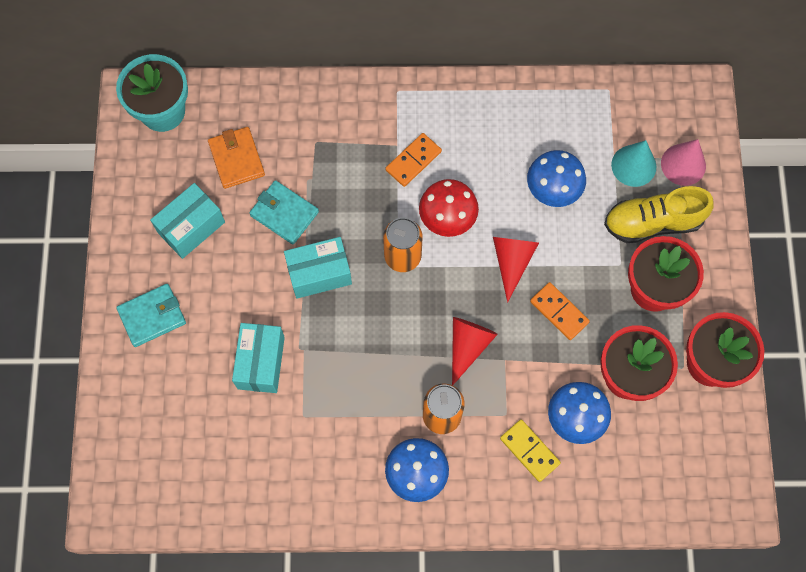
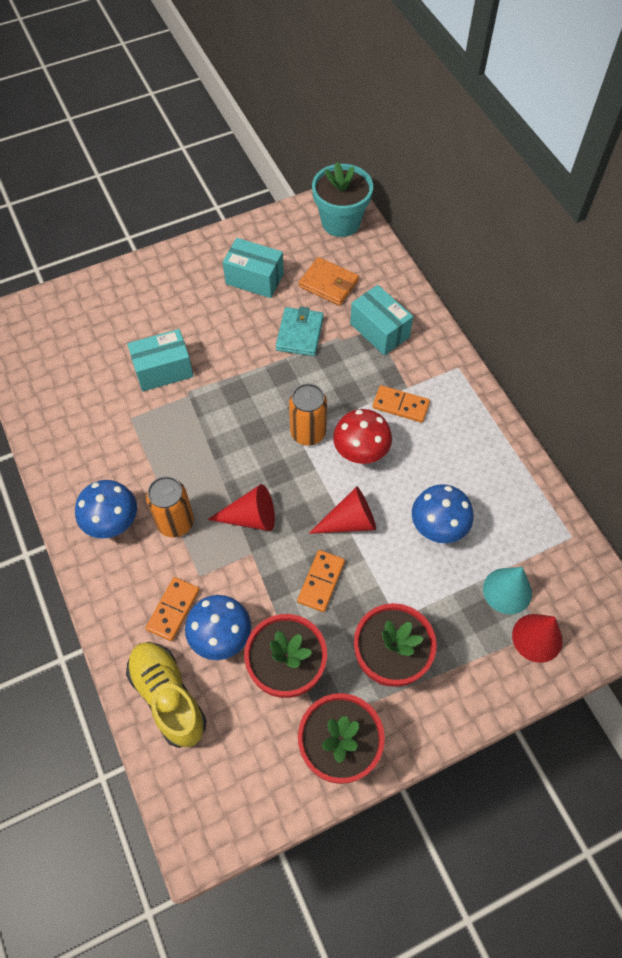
camera: 65 degrees right, 10 degrees down
(152, 316) = (168, 285): turquoise wallet -> none
(236, 159) = (328, 284): orange wallet -> orange wallet turned 75 degrees clockwise
(319, 273) = (260, 379): turquoise box -> turquoise box (379, 330)
(529, 451) = (173, 609): yellow domino -> orange domino
(653, 222) = (458, 632): yellow shoe -> yellow shoe (168, 697)
(683, 164) = (537, 637): pink cone -> red cone

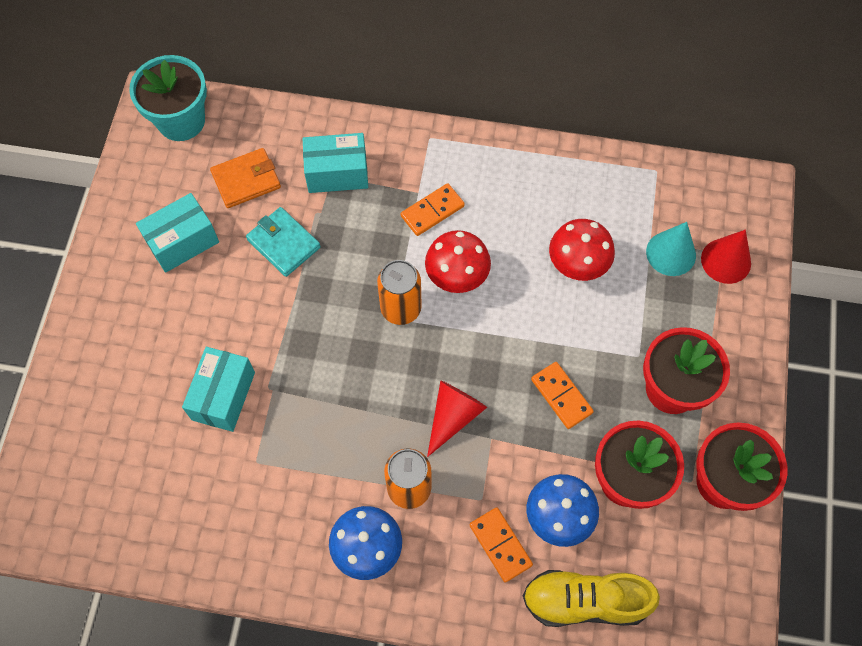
camera: 55 degrees left, 5 degrees up
(350, 521) = (519, 333): red cone -> none
(437, 528) = (577, 266): blue mushroom -> red mushroom

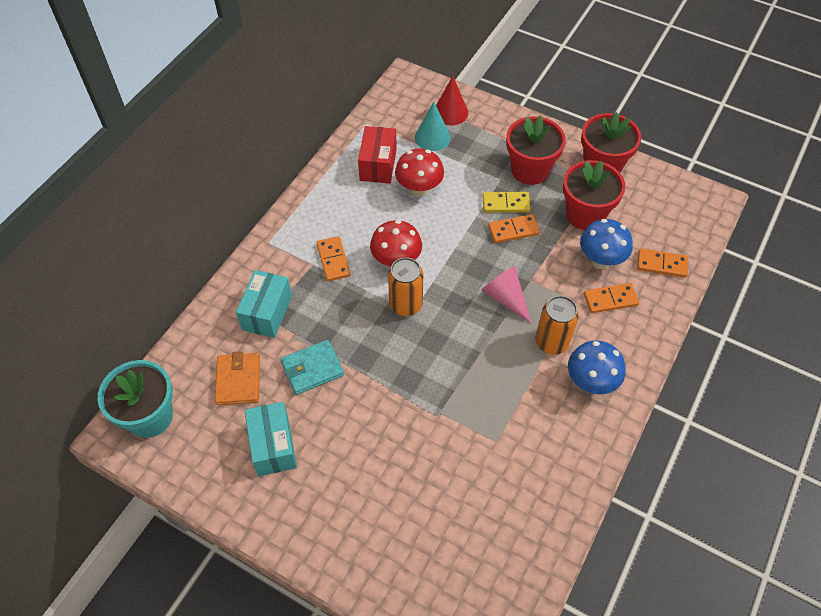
camera: 70 degrees left, 10 degrees down
(223, 396) = (431, 450): turquoise box -> none
(453, 416) = (505, 298): red cone -> pink cone
(585, 601) = (661, 264): yellow shoe -> orange domino
(595, 207) = (378, 165): none -> red box
(600, 375) = (506, 204): none -> yellow domino

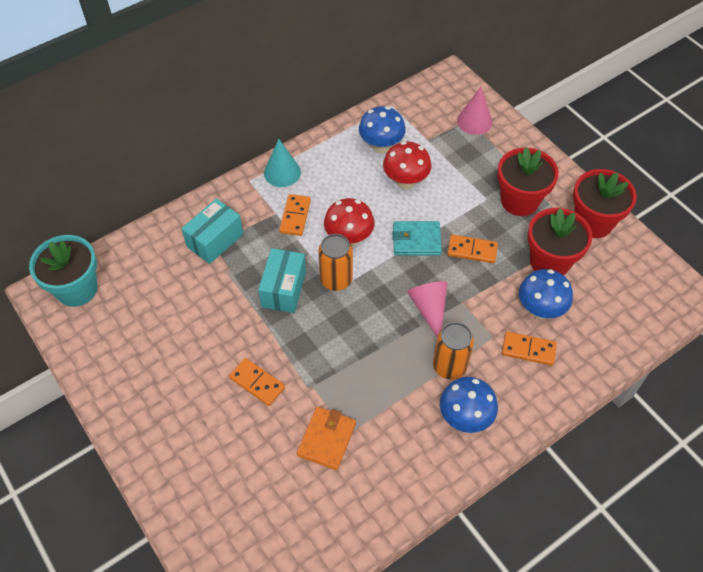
camera: 25 degrees right, 0 degrees up
(238, 380) = (161, 288): orange wallet -> orange wallet (326, 439)
(273, 446) = (158, 355): turquoise box -> turquoise box (284, 289)
(312, 369) = (226, 303): turquoise wallet -> turquoise wallet (416, 240)
(378, 165) = (381, 146): red box -> blue mushroom
(432, 137) = (444, 138): turquoise cone -> turquoise cone (282, 172)
(450, 112) = (474, 121): red cone -> pink cone
(506, 204) = (478, 223): yellow domino -> none
(661, 264) = (599, 337): orange domino -> orange domino (257, 383)

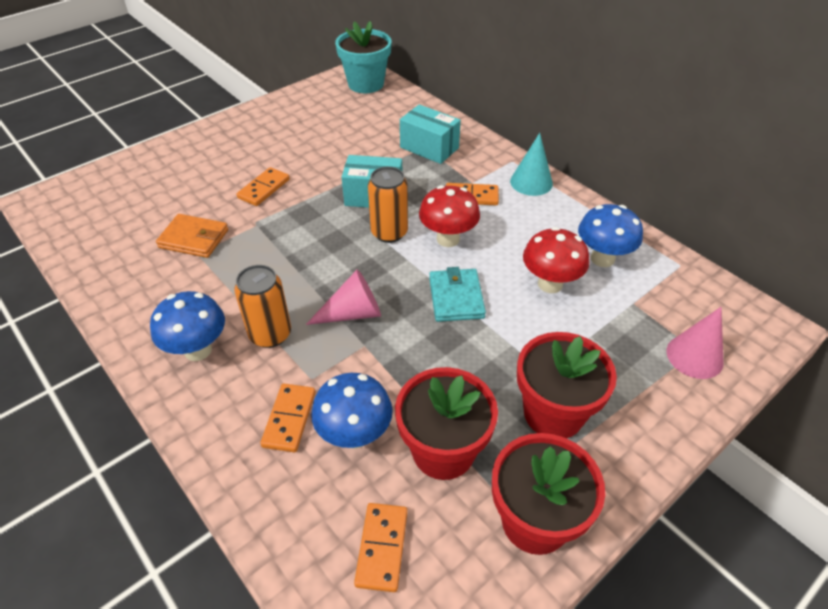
camera: 85 degrees right, 10 degrees down
(472, 250) = (449, 355): orange domino -> orange domino (382, 548)

